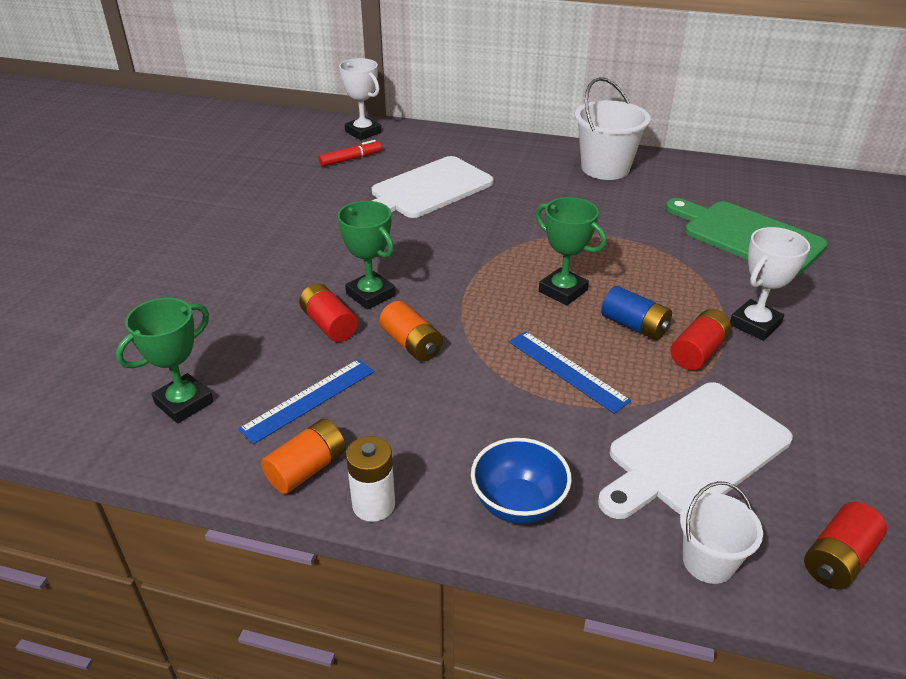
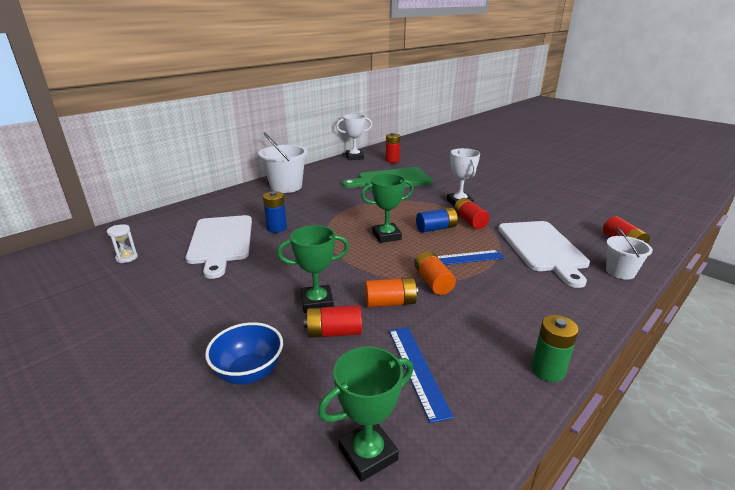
camera: 60 degrees left, 10 degrees down
(184, 403) = (368, 454): green trophy -> green trophy turned 75 degrees clockwise
(307, 468) = (497, 393): orange battery -> orange battery (433, 282)
(350, 159) = (127, 258): red marker -> white hourglass
(363, 132) = (99, 241): white trophy -> white trophy (354, 157)
(373, 505) = (548, 370): white battery -> green battery
(493, 208) = (277, 228): none -> blue battery
(518, 504) = (565, 312): blue bowl -> blue bowl (249, 372)
(828, 211) = (392, 160): none -> red battery

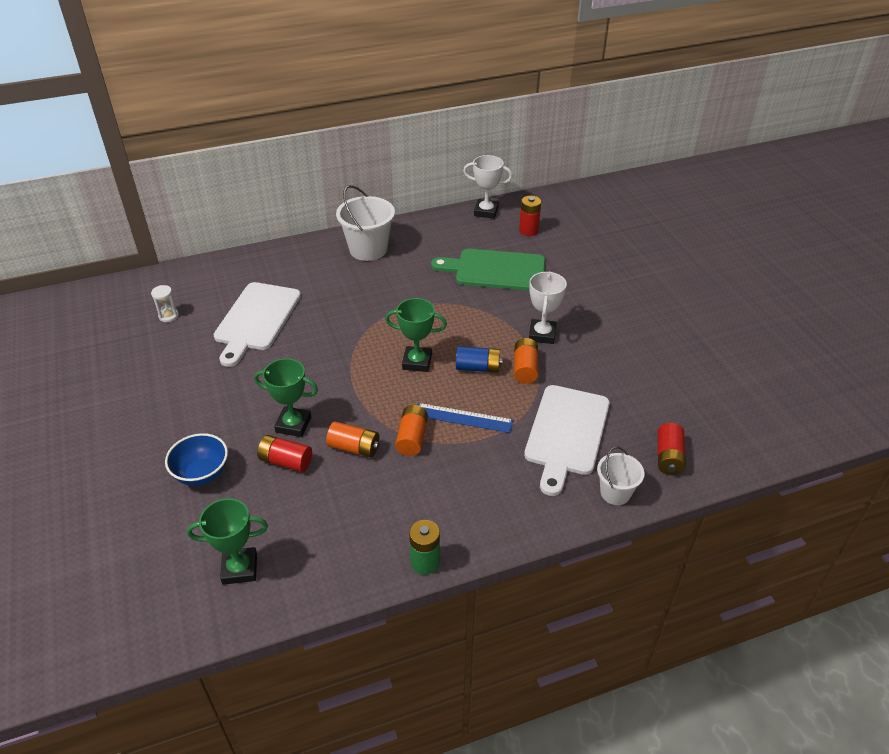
camera: 25 degrees right, 15 degrees up
(277, 228) = (317, 316): blue battery -> none
(417, 369) = (323, 520): blue ruler -> none
(469, 221) = (525, 368): red battery -> orange battery

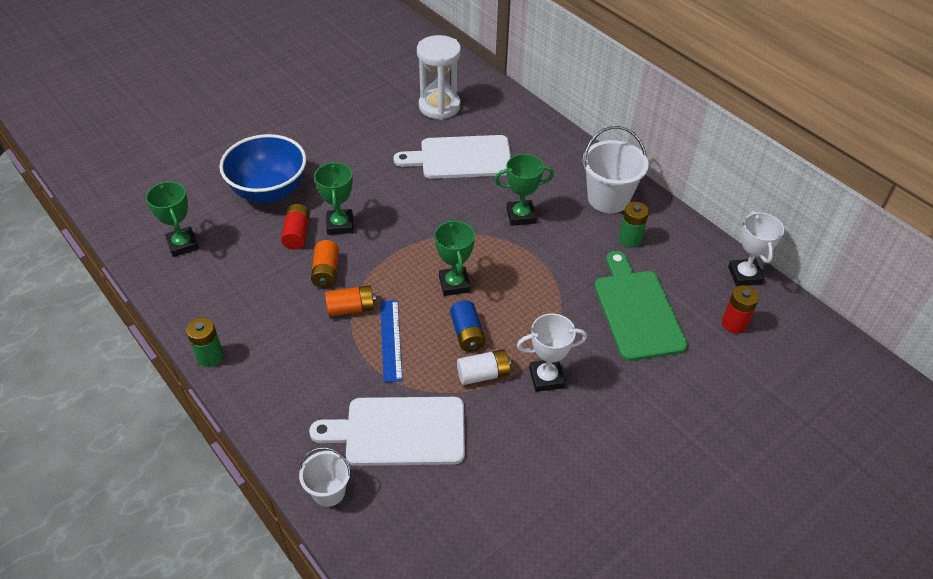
camera: 70 degrees right, 5 degrees up
(168, 316) = (439, 106): white hourglass -> white hourglass, size x2.35
(202, 474) = (269, 191): blue bowl -> blue bowl, size x1.66
(357, 302) = (521, 216): none -> green trophy
(420, 252) = (630, 239): none -> green battery
(525, 368) = (483, 374): orange battery -> white battery
(668, 457) = (396, 537): red battery -> none

